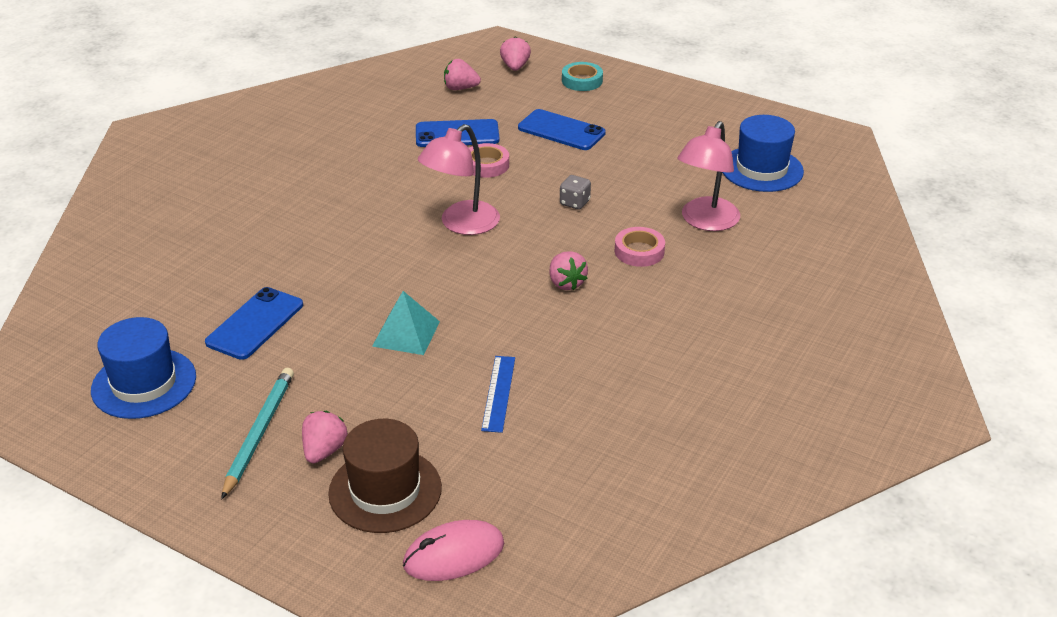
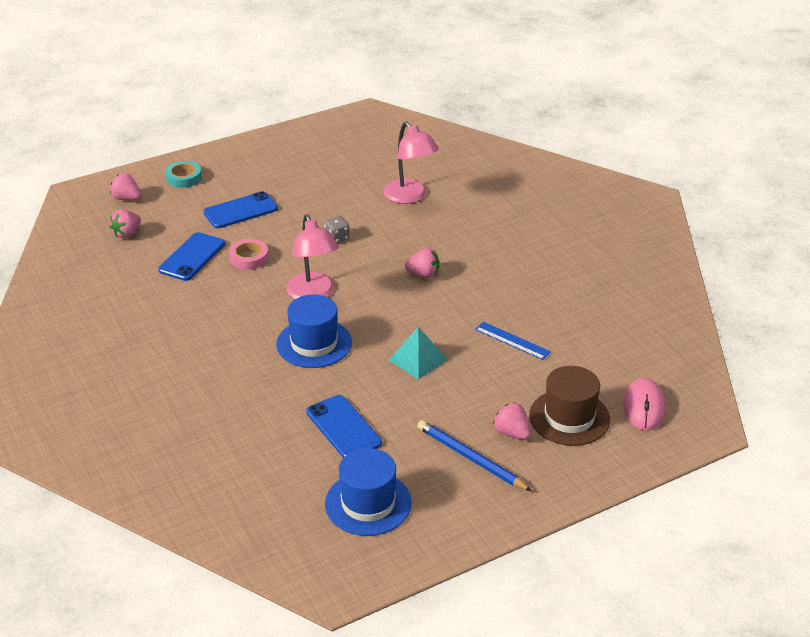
camera: 60 degrees left, 0 degrees up
(259, 433) = (471, 458): turquoise pencil -> blue pencil
(639, 251) = (417, 233): pink tape -> none
(761, 169) = (375, 153): blue hat -> blue hat (314, 343)

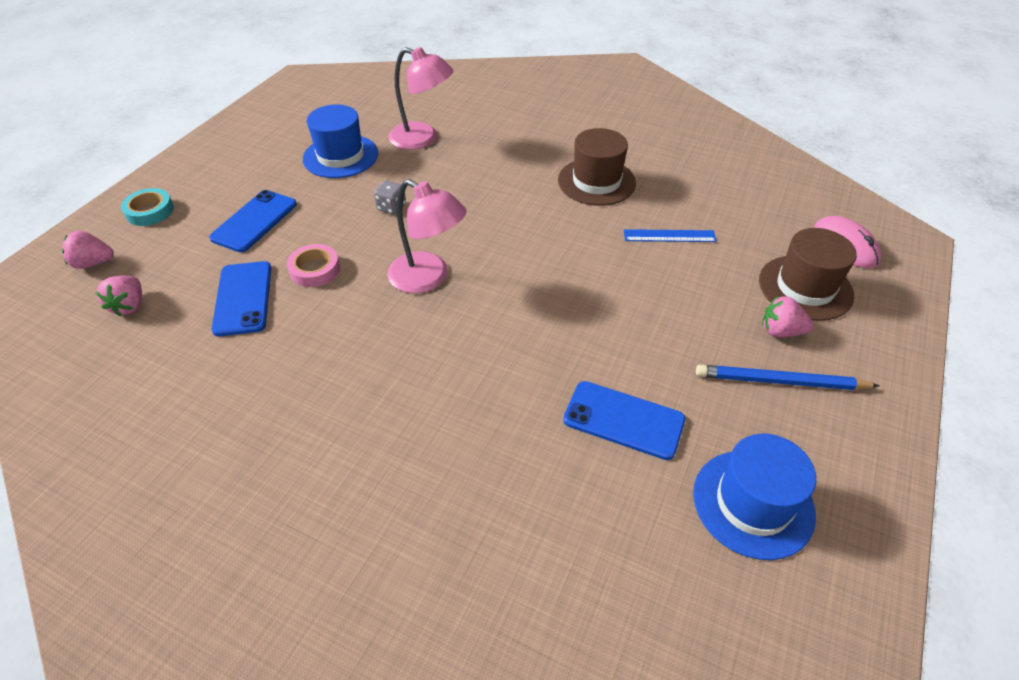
camera: 35 degrees left, 10 degrees up
(314, 343) = (486, 334): blue hat -> blue hat (340, 156)
(417, 359) = (609, 298): turquoise pyramid -> none
(423, 274) = (517, 207): pink strawberry -> none
(505, 281) = (596, 181): none -> brown hat

